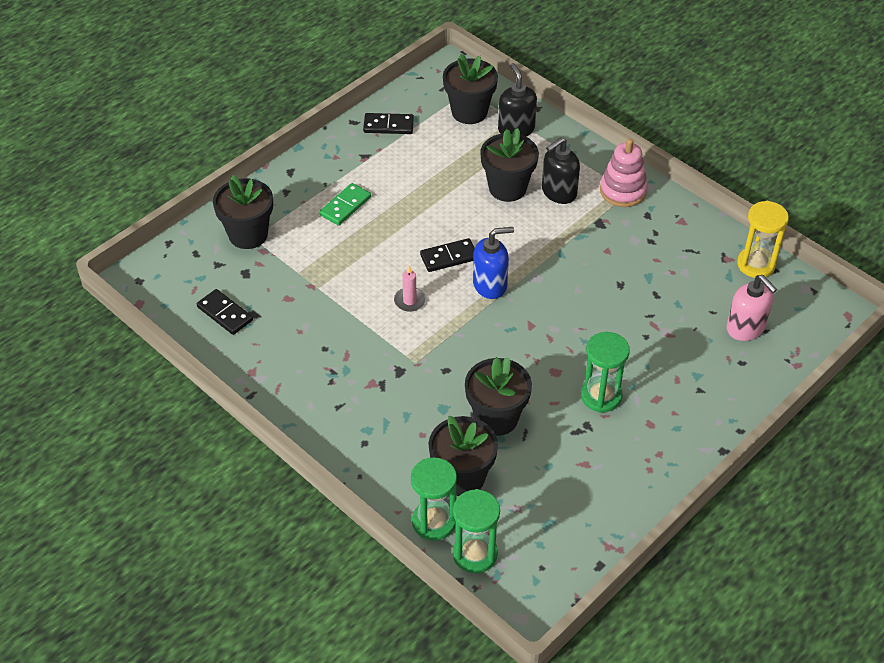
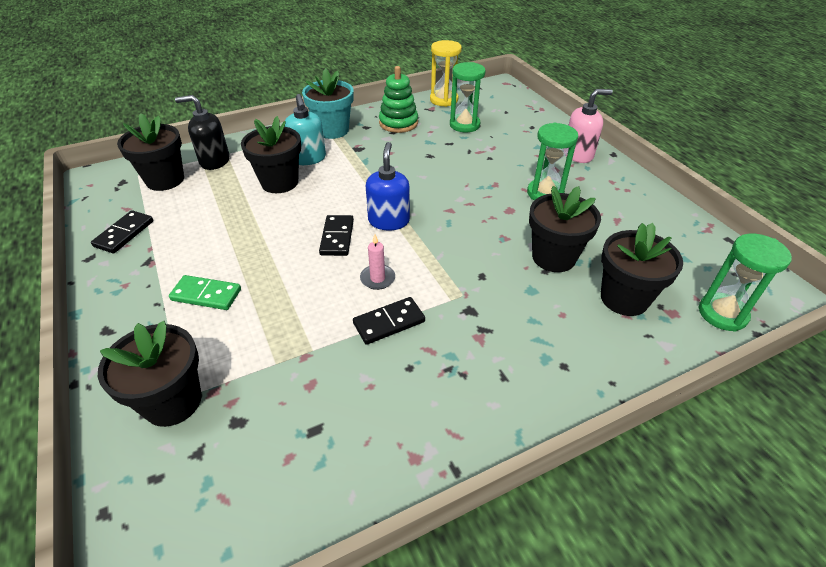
camera: 70 degrees left, 5 degrees down
(225, 314) = (295, 467): black domino -> black domino (389, 322)
(345, 206) = (206, 295): green domino -> green domino turned 45 degrees counterclockwise
(434, 522) = (681, 334): green hourglass -> green hourglass (464, 125)
(558, 192) = (308, 158): black soap dispenser -> turquoise soap dispenser
(623, 191) = (332, 130): pink stacking toy -> turquoise flower pot
(672, 239) = (398, 123): none -> green stacking toy
(745, 328) = (500, 117): pink soap dispenser -> pink soap dispenser (578, 154)

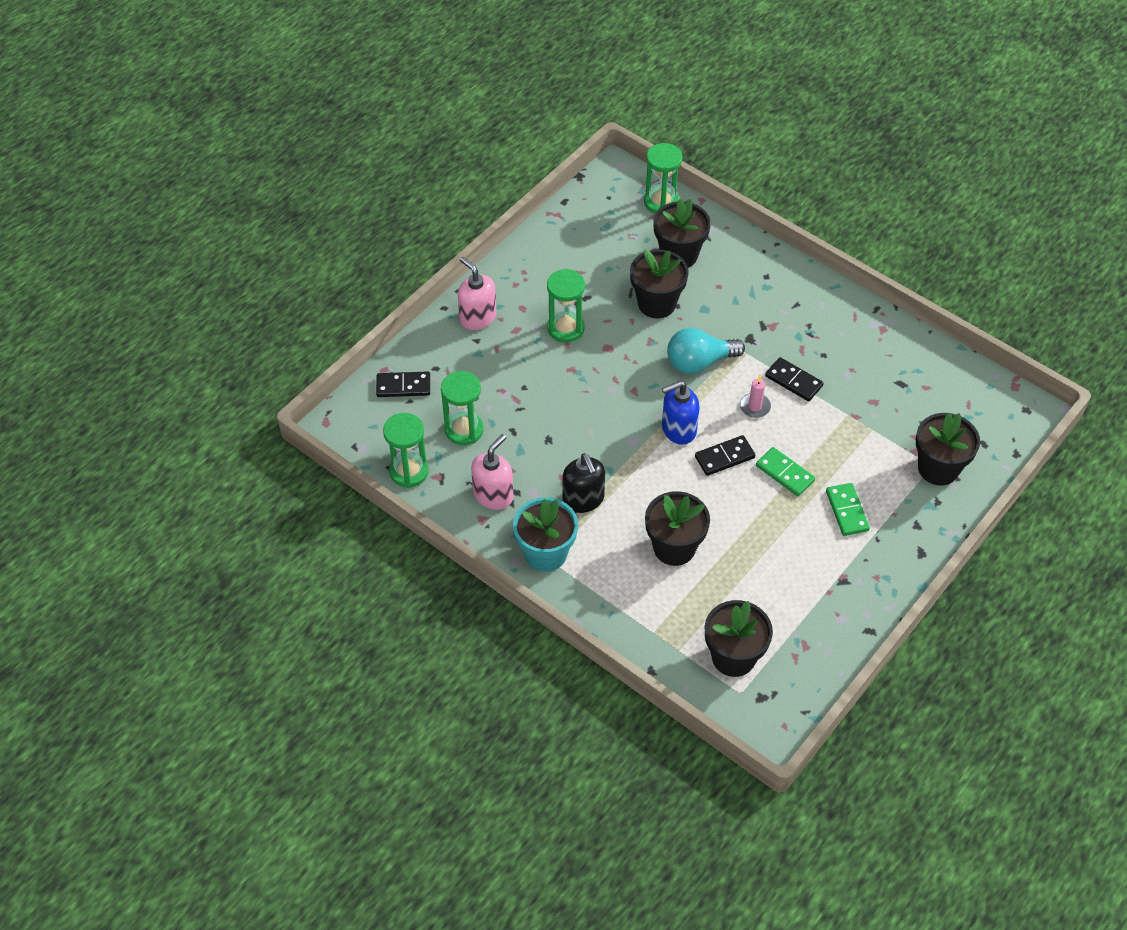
camera: 115 degrees left, 10 degrees up
(124, 234) = (826, 628): black domino -> black domino (403, 386)
(214, 161) = (674, 634): black soap dispenser -> black soap dispenser (583, 499)
(286, 269) = (784, 473): none -> green domino
(308, 158) = (617, 546): turquoise soap dispenser -> none
(398, 123) = (493, 495): green stacking toy -> pink soap dispenser
(444, 100) = (409, 471): yellow hourglass -> green hourglass
(458, 260) = (699, 362): none -> turquoise light bulb

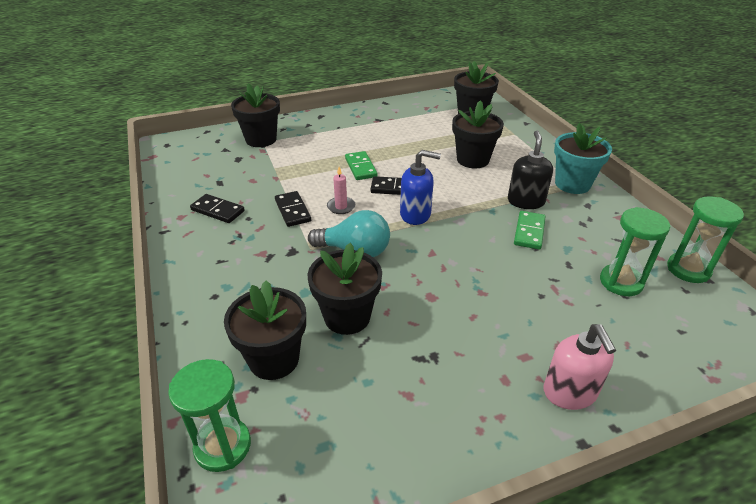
camera: 150 degrees left, 15 degrees down
(403, 386) = (688, 349): black domino -> black domino (218, 210)
(493, 495) = (605, 227): pink soap dispenser -> none
(565, 328) = (465, 333): green hourglass -> none
(847, 511) = (341, 141): green domino -> green domino (529, 232)

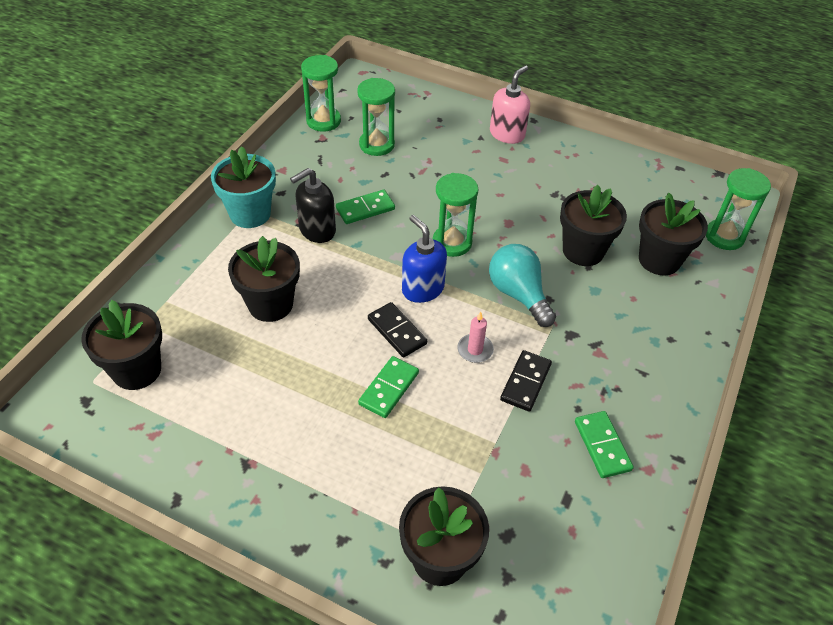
camera: 135 degrees left, 10 degrees up
(218, 210) = (602, 446): black domino -> green domino
(444, 252) = (452, 243): none -> green hourglass

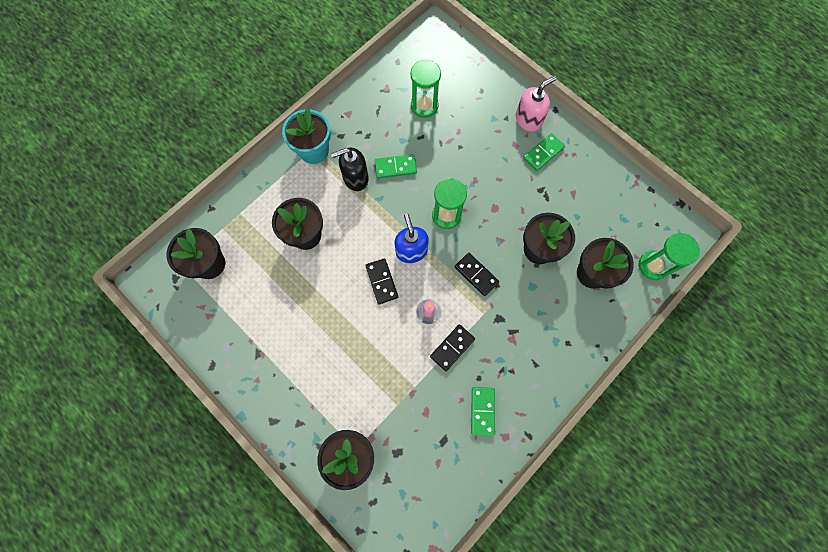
camera: 20 degrees right, 25 degrees up
(323, 121) = (392, 71): green hourglass -> none
(389, 388) = (361, 325): green domino -> green domino (543, 153)
(518, 294) = (476, 274): turquoise light bulb -> black domino

